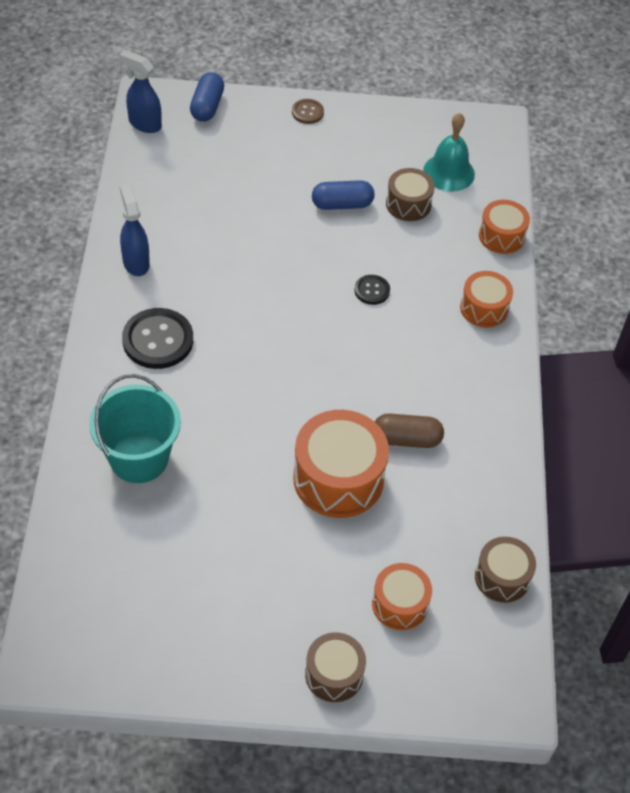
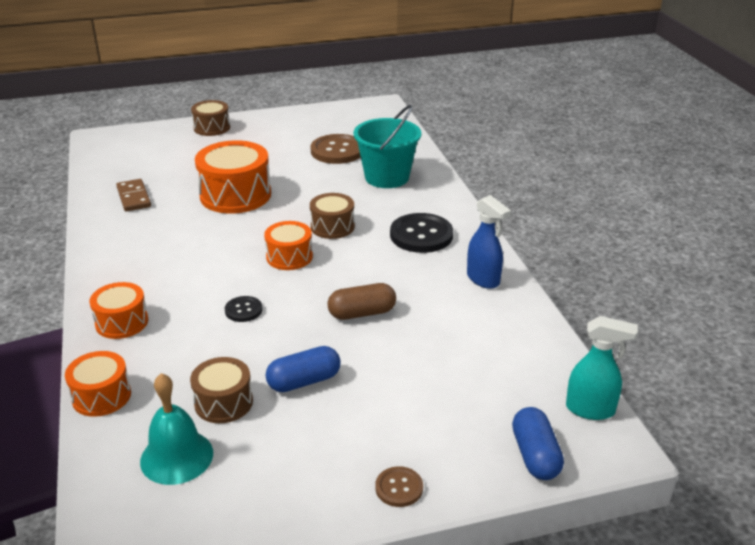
camera: 165 degrees right, 20 degrees down
(144, 124) = (591, 410): blue spray bottle -> turquoise spray bottle
(173, 542) = (337, 151): none -> brown button
(400, 604) = (176, 155): orange drum -> orange drum (289, 257)
(406, 439) = (186, 223): brown capsule -> brown capsule (362, 313)
(464, 512) = (133, 197): none -> brown domino
(502, 577) = (104, 176): brown drum -> brown drum (332, 227)

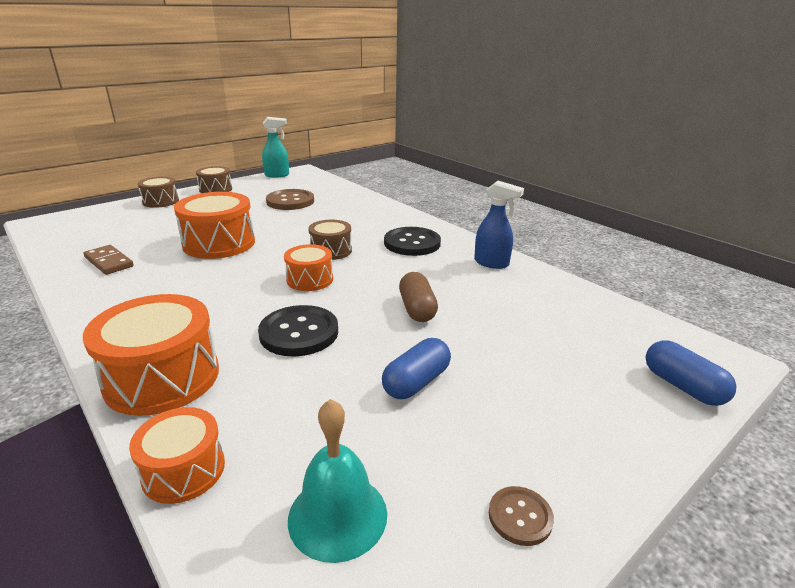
camera: 25 degrees left, 5 degrees down
(122, 322) = (162, 377): orange drum -> orange drum, size x1.71
(223, 402) = (347, 430): brown drum -> brown drum (215, 189)
(243, 310) = (299, 333): black button -> black button, size x1.91
(362, 313) = (417, 309): brown capsule -> brown capsule turned 60 degrees counterclockwise
(387, 177) = (347, 211): turquoise bucket -> none
(399, 488) = (609, 460): brown button -> brown button (520, 517)
(591, 410) = (676, 336): turquoise spray bottle -> turquoise spray bottle (277, 175)

